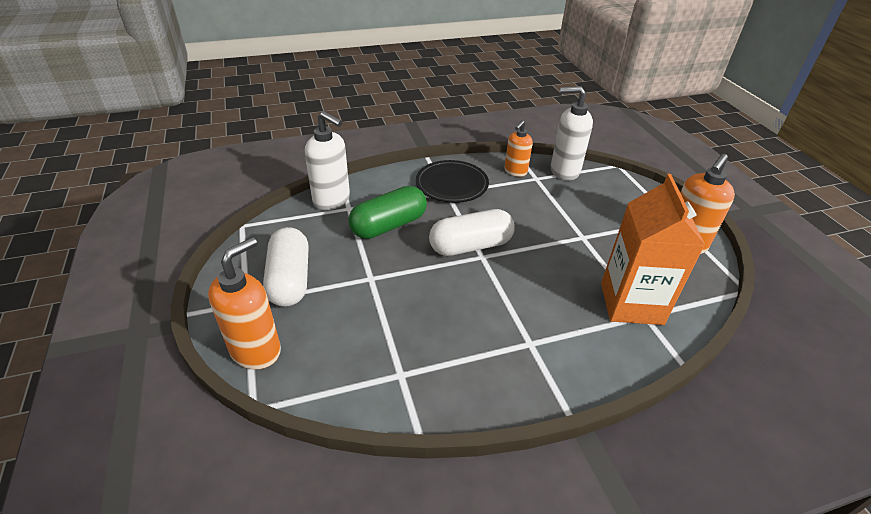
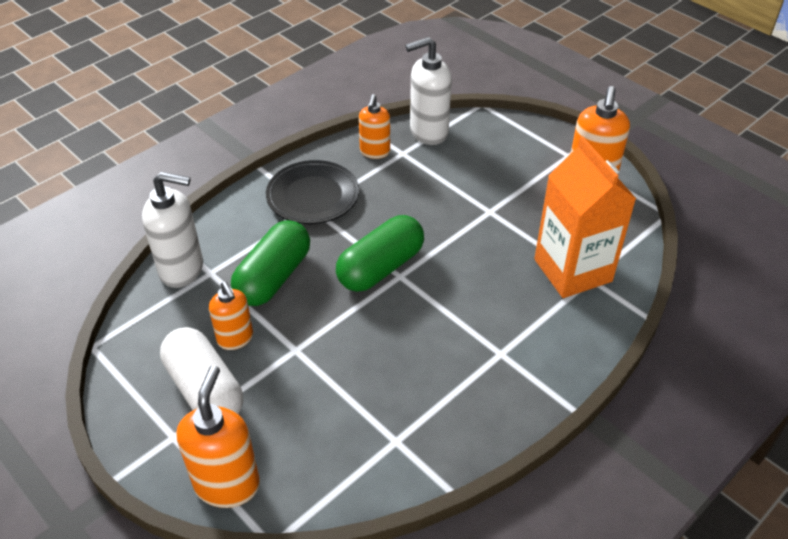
camera: 25 degrees left, 5 degrees up
(334, 255) = (235, 339): none -> orange soap dispenser
(471, 246) = (381, 267): white capsule -> green capsule

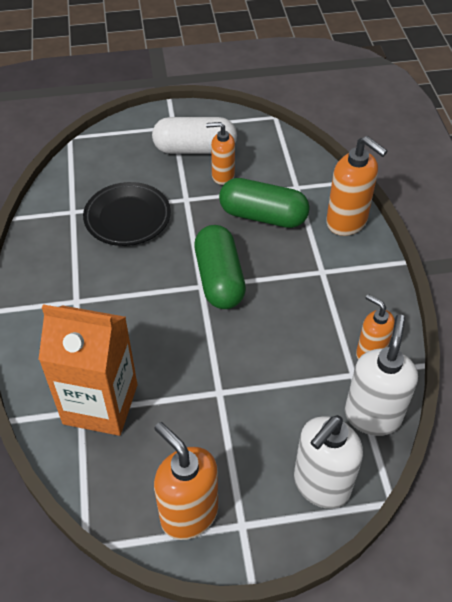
camera: 125 degrees right, 5 degrees up
(182, 269) = (311, 174): white soap dispenser -> white soap dispenser (321, 485)
(227, 484) = (121, 135): orange soap dispenser -> orange soap dispenser (347, 222)
(273, 277) = (263, 216): green capsule -> green capsule turned 45 degrees counterclockwise
(313, 196) = (338, 278): black plate -> black plate (127, 217)

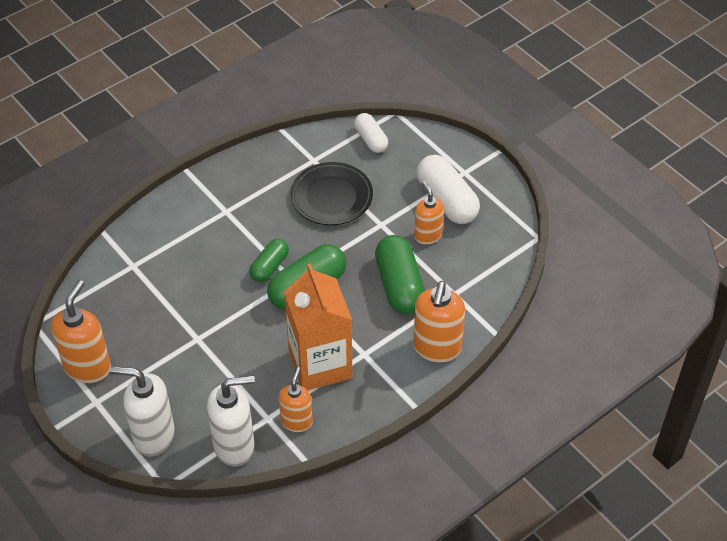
camera: 60 degrees right, 0 degrees up
(85, 165) = (371, 139): none -> white capsule
(100, 404) = (144, 274): orange carton -> orange carton (320, 364)
(173, 296) = (269, 267): none -> green capsule

